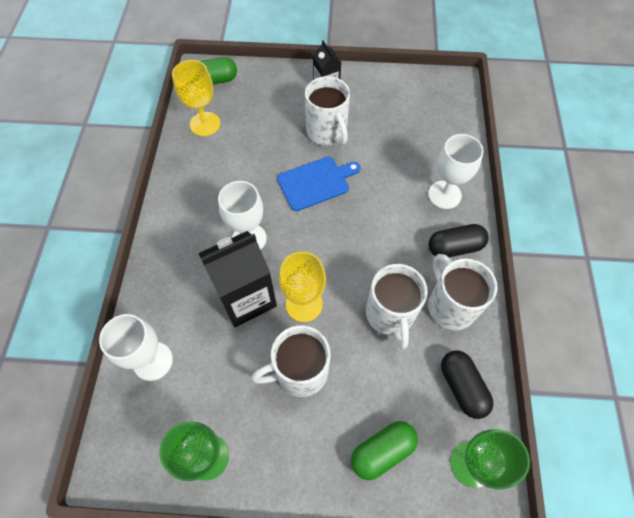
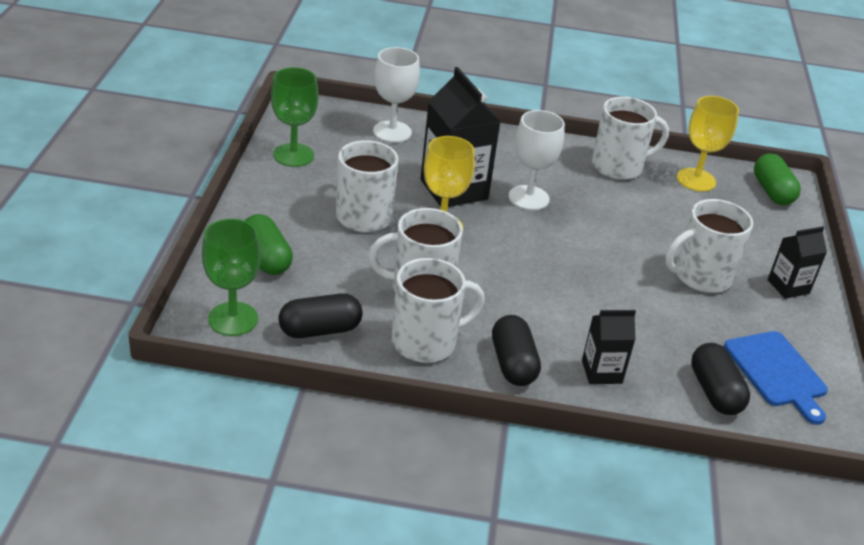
camera: 90 degrees right, 25 degrees down
(192, 173) = (619, 166): none -> white mug
(316, 182) = (613, 256): blue cutting board -> blue cutting board (777, 372)
(442, 136) = (715, 392): none -> black capsule
(444, 195) = (601, 372): white goblet -> black carton

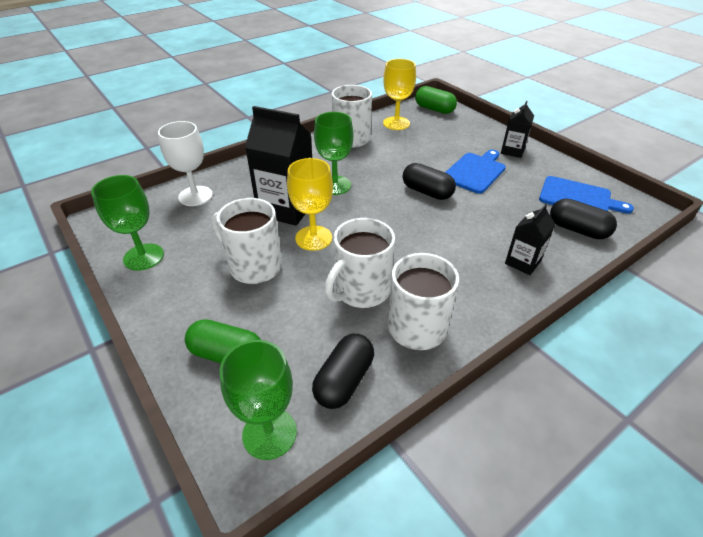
camera: 40 degrees left, 5 degrees up
(513, 364) = (480, 297): black capsule -> black capsule (427, 192)
(528, 198) = (335, 185): white goblet -> green goblet
(700, 276) = (475, 172): white mug -> blue cutting board

